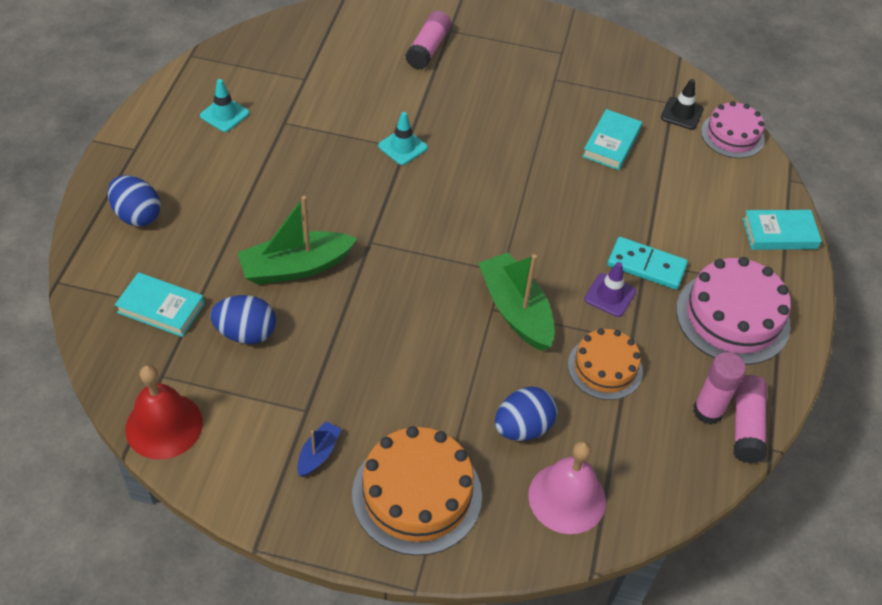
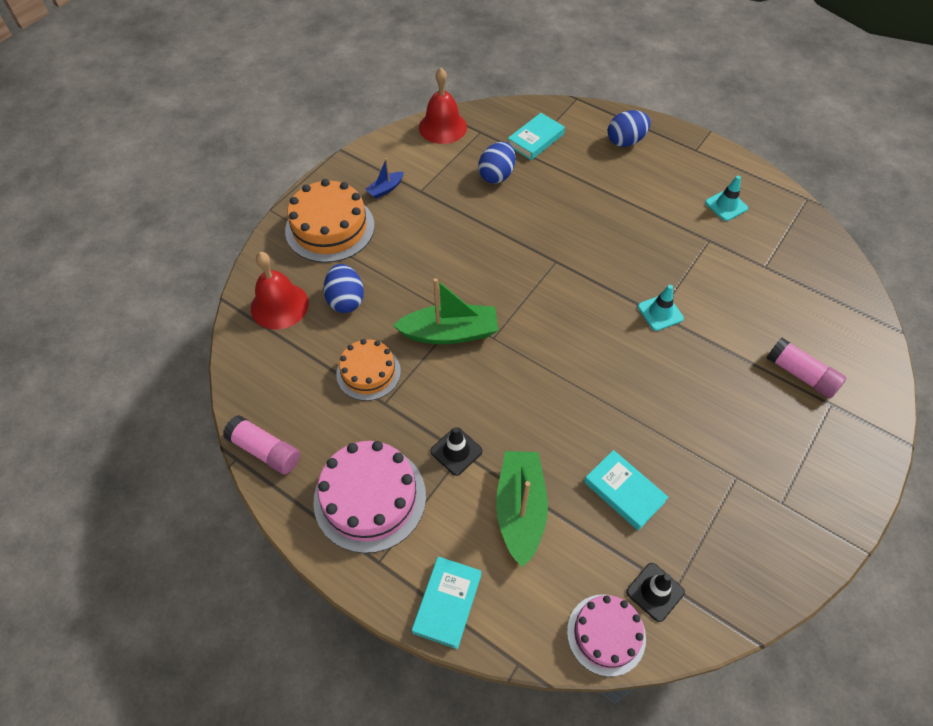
camera: 115 degrees right, 5 degrees up
(296, 267) = (546, 212): green boat -> green boat (520, 510)
(318, 454) = (385, 189): blue boat -> blue boat turned 90 degrees clockwise
(567, 498) = (279, 305): pink bell -> red bell
(610, 295) = (436, 407): purple traffic cone -> none
(646, 266) = (456, 451): turquoise domino -> black traffic cone
(708, 411) = (293, 428): pink glue stick -> none

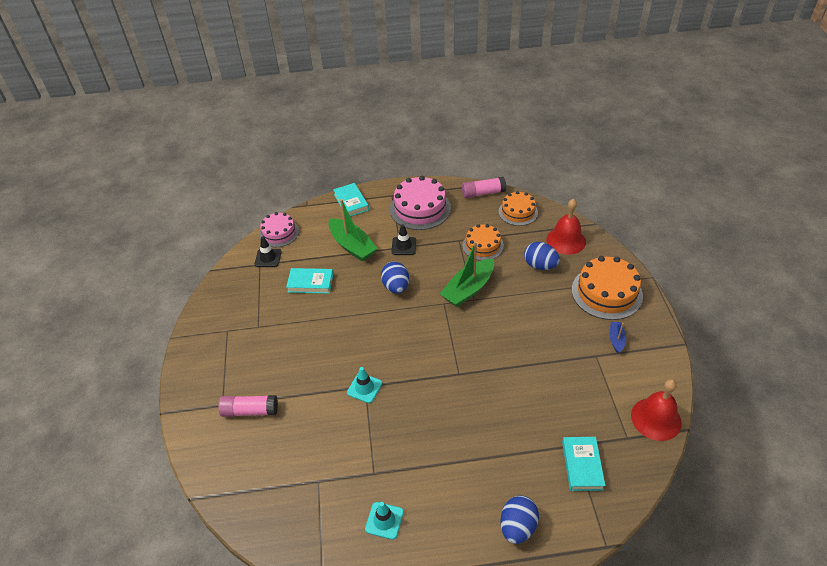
camera: 140 degrees right, 10 degrees down
(270, 384) = (518, 212): none -> orange cake
(496, 175) = (568, 408): blue egg -> blue egg (396, 287)

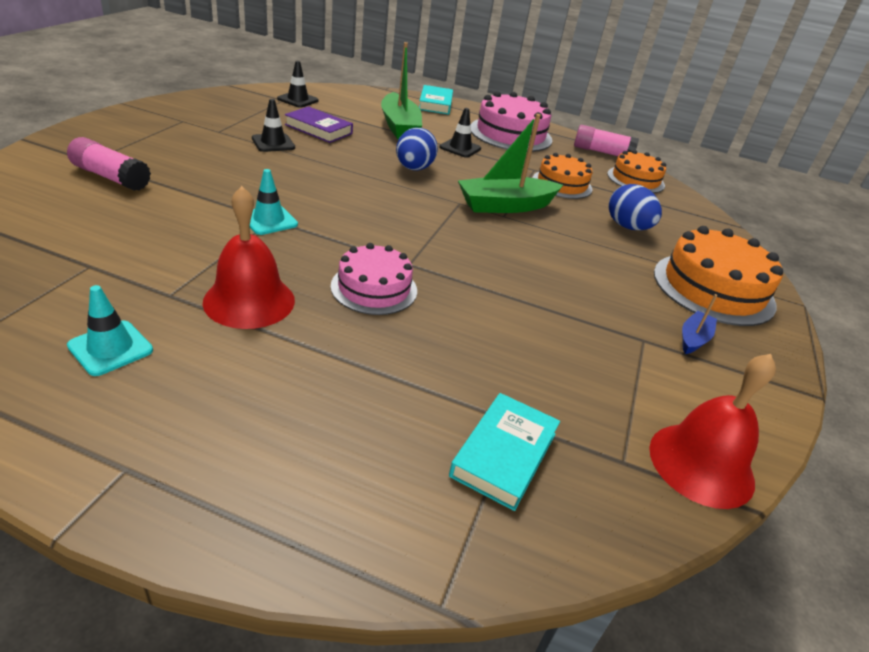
camera: 20 degrees right, 10 degrees down
(279, 233) = (332, 92): pink cake -> pink cake (374, 288)
(299, 316) = (273, 143): none -> black traffic cone
(310, 283) = (318, 129): turquoise book -> purple book
(517, 527) = (301, 473): blue egg -> none
(566, 240) = (685, 223): red bell -> red bell (249, 301)

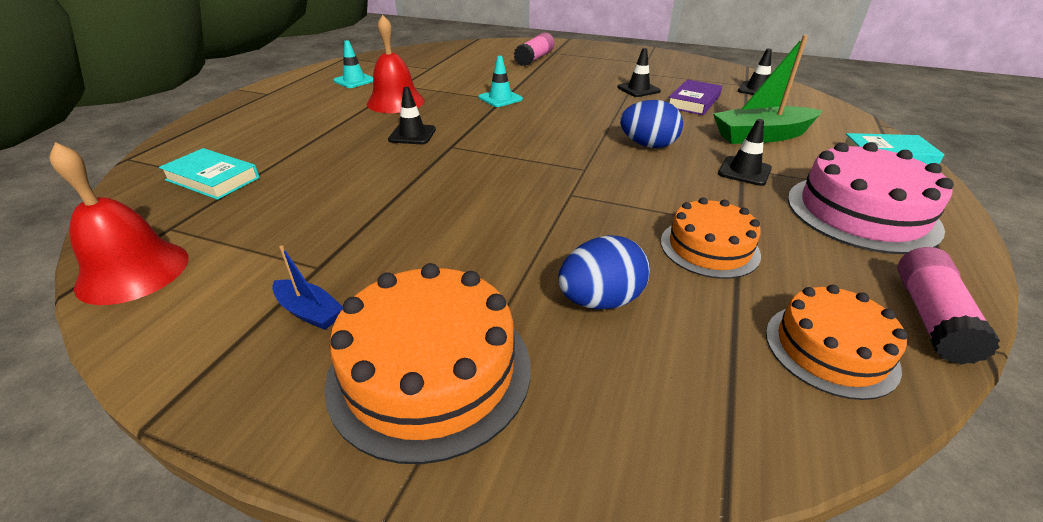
camera: 95 degrees right, 0 degrees up
(374, 288) = (412, 135): pink cake -> black traffic cone
(505, 206) = (597, 196): green boat -> none

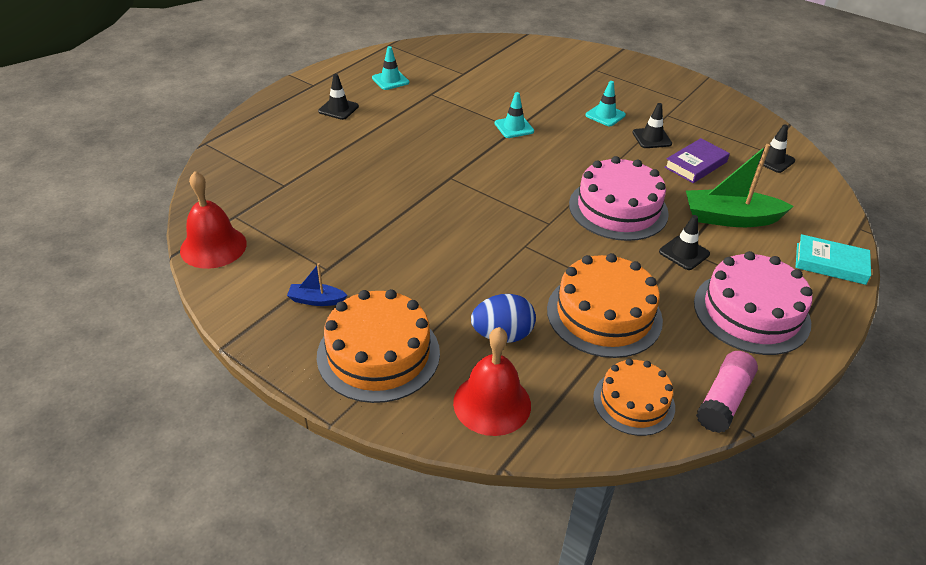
camera: 15 degrees right, 5 degrees up
(212, 179) = (264, 176): turquoise book -> none
(309, 312) = (316, 300): blue boat -> blue boat turned 135 degrees clockwise
(395, 102) = (419, 115): red bell -> red bell (492, 403)
(412, 135) = (423, 158): black traffic cone -> black traffic cone (338, 109)
(534, 59) = (571, 76): pink glue stick -> none
(584, 79) = (605, 115): none -> turquoise traffic cone
(648, 145) = (618, 209): blue egg -> pink cake
(709, 247) = (604, 314): orange cake -> orange cake, size x1.58

